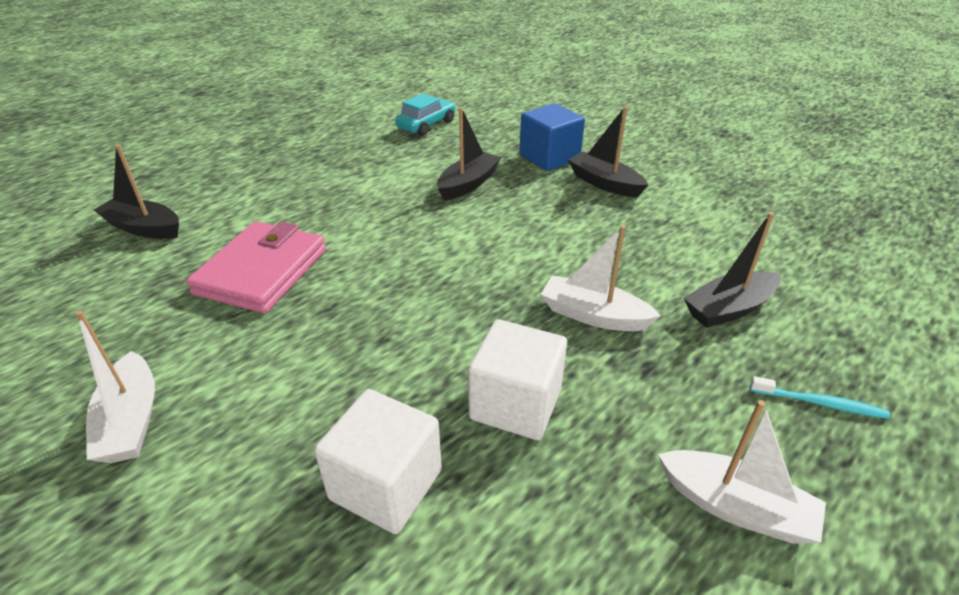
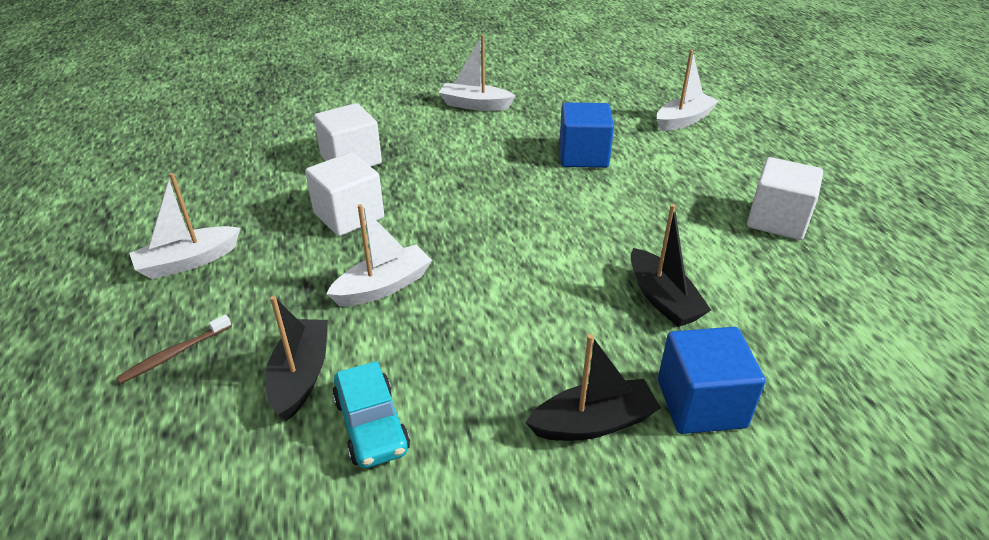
camera: 120 degrees right, 0 degrees up
(144, 228) = (683, 120): black boat -> white boat
(262, 271) = (583, 156): pink wallet -> blue cube
(327, 159) = (777, 220): none -> white cube
(426, 125) = (863, 322): turquoise car -> turquoise car (371, 425)
(819, 403) = (174, 354): turquoise toothbrush -> brown toothbrush

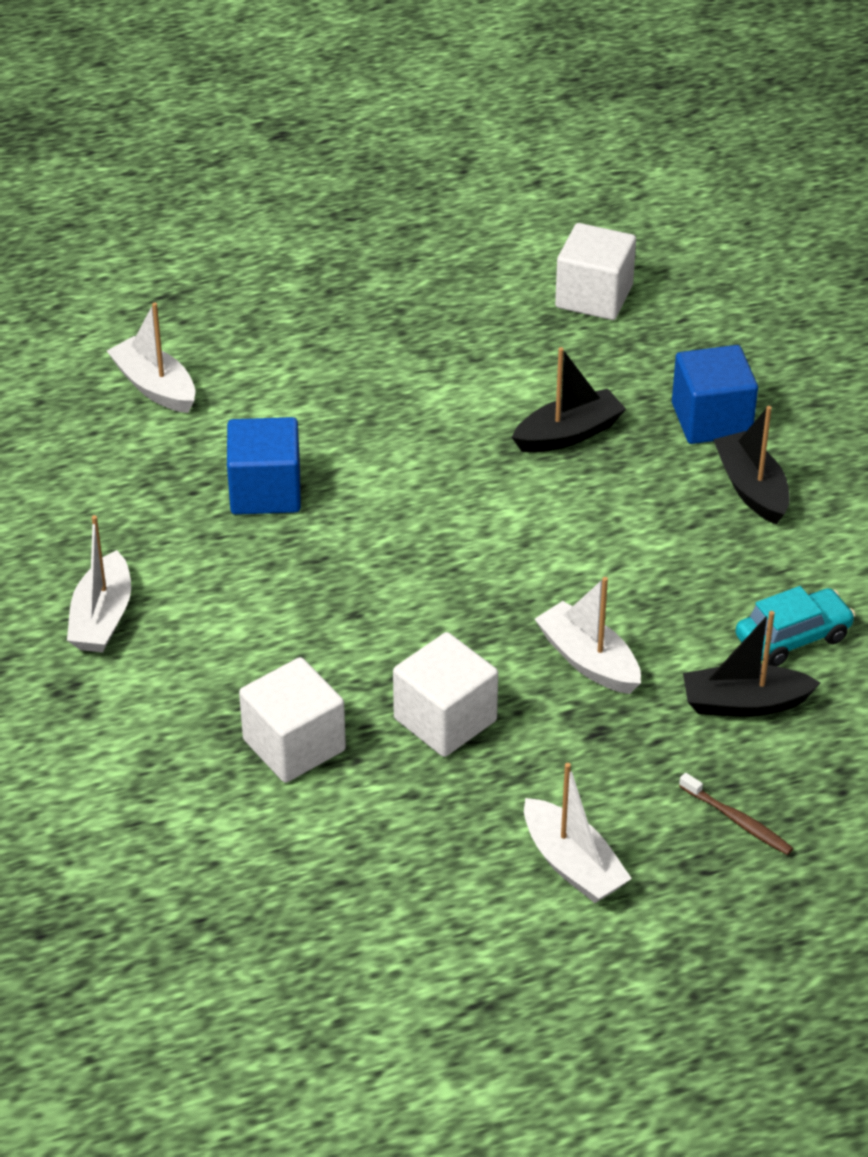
camera: 95 degrees left, 5 degrees up
(777, 220) = (407, 333): white cube -> white cube (594, 296)

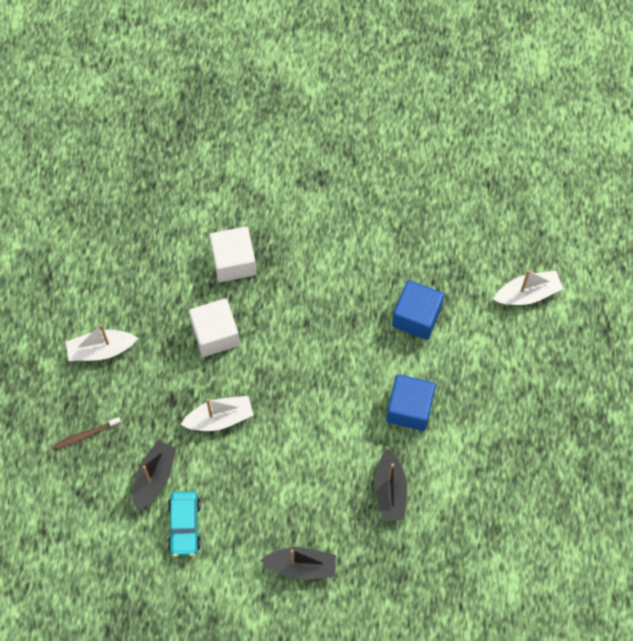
camera: 115 degrees right, 25 degrees up
(102, 618) = (360, 208): white boat -> none
(594, 296) = (504, 565): white cube -> none
(711, 420) = (366, 575): blue cube -> blue cube (409, 408)

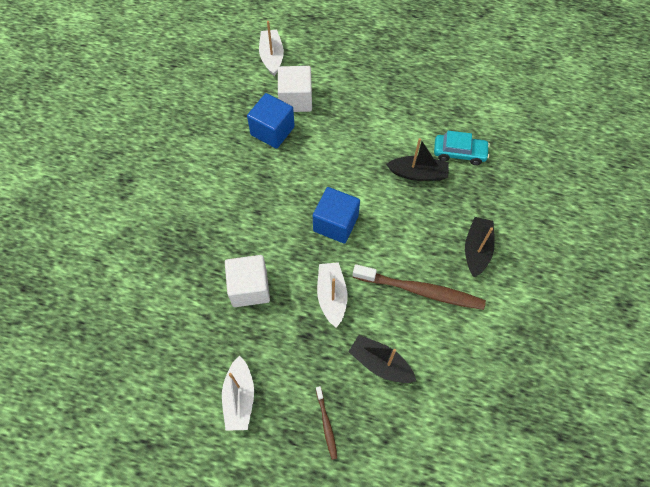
camera: 80 degrees left, 5 degrees down
(184, 526) = (430, 342): turquoise car -> turquoise car (459, 153)
(234, 261) = (182, 261): white cube -> white cube (295, 99)
(241, 509) = (421, 290): none -> brown toothbrush
(409, 408) = (350, 148): blue cube -> blue cube (335, 223)

